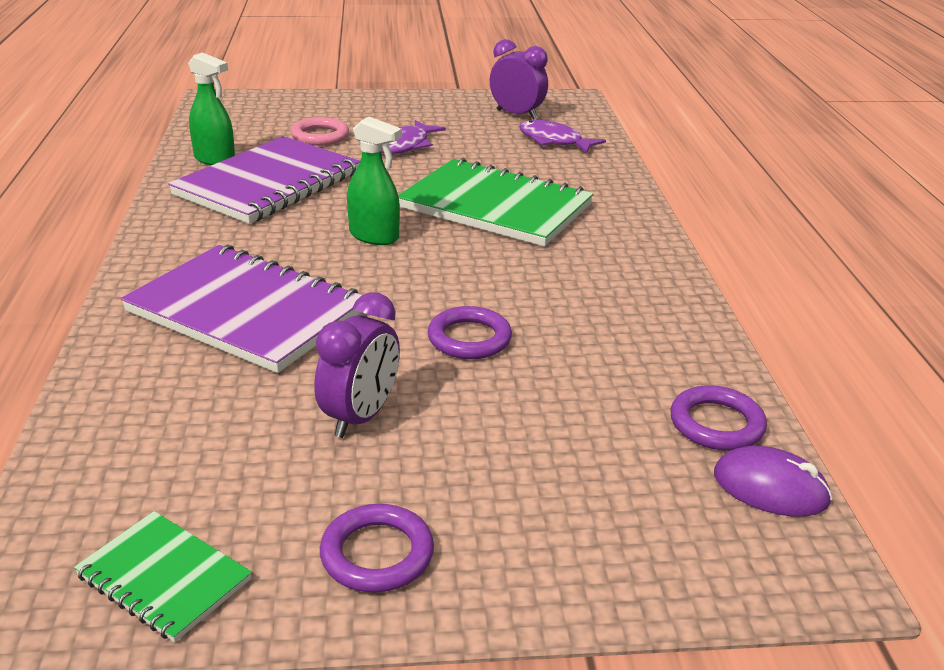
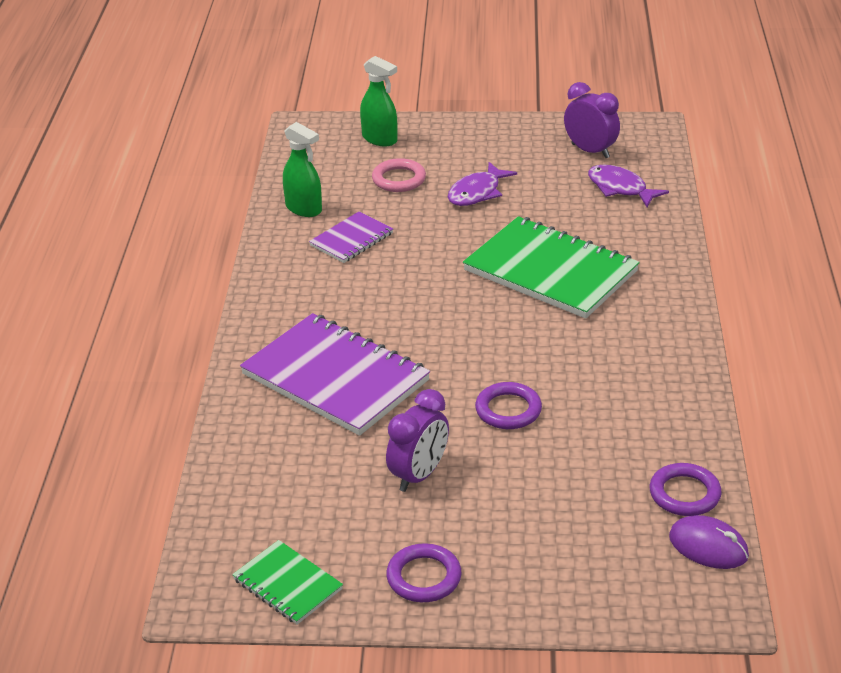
camera: 10 degrees right, 5 degrees up
(268, 184) = (351, 239): purple notebook -> purple notebook, size x0.51
(374, 236) = (441, 303): green spray bottle -> green spray bottle (380, 139)

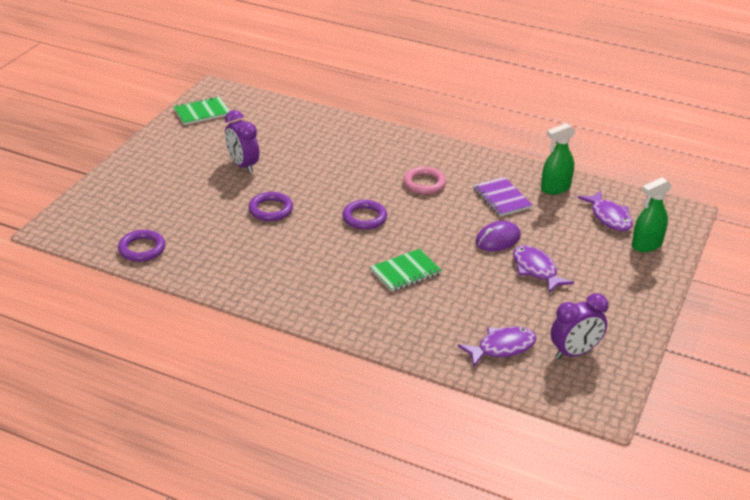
camera: 110 degrees right, 0 degrees up
(335, 378) = (351, 159): purple notebook -> none
(342, 167) = (609, 217): none -> purple fish
(399, 179) = (576, 238): pink ring -> pink ring (424, 183)
(424, 577) = (168, 148): purple ring -> purple ring (364, 218)
(550, 271) = (405, 272): green notebook -> green notebook, size x0.51
(708, 546) = (96, 242): purple mouse -> purple mouse (497, 239)

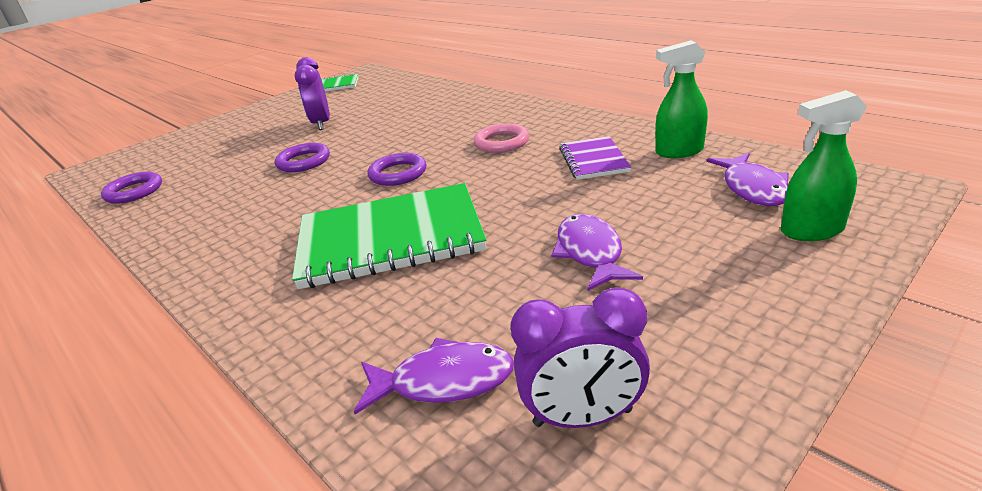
camera: 25 degrees right, 5 degrees down
(405, 272) = (390, 239): green notebook -> green notebook, size x1.97
(497, 239) = (555, 207): purple mouse -> none

